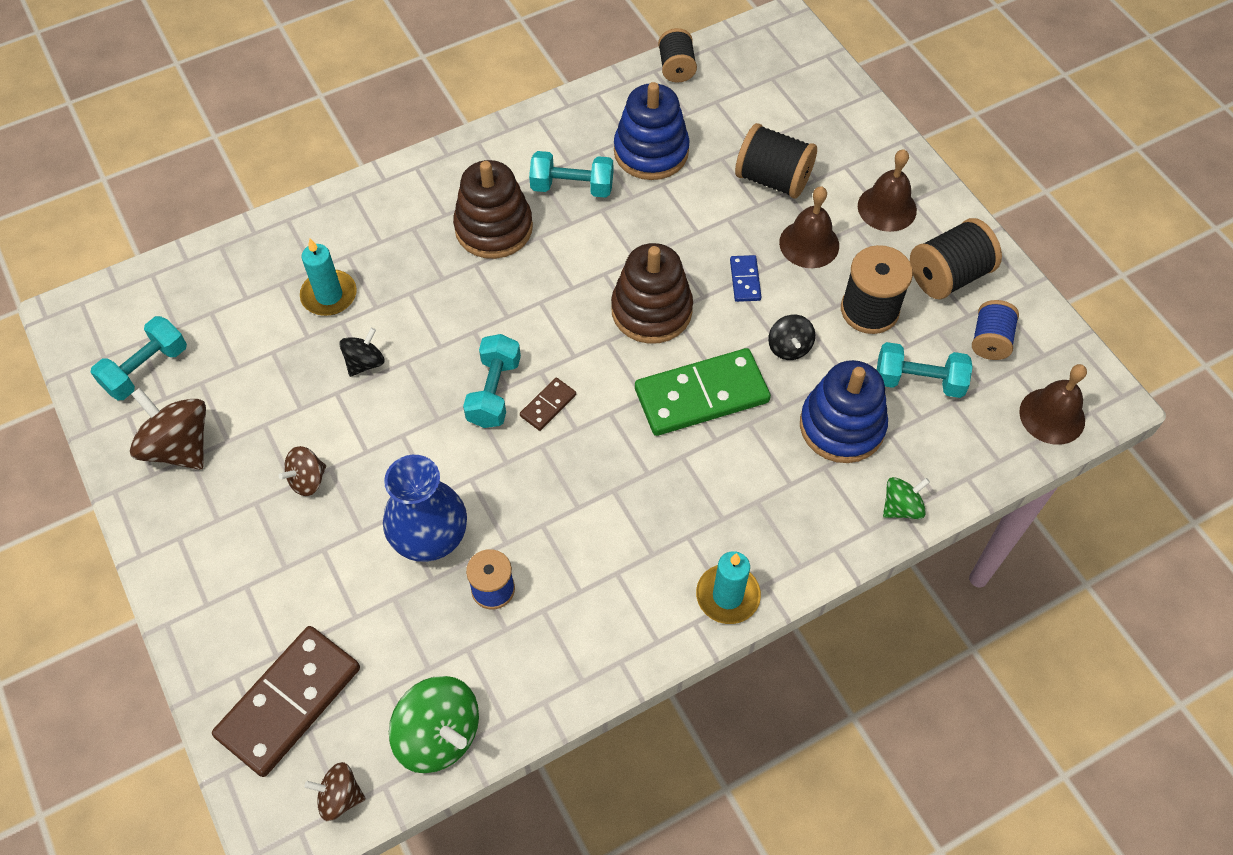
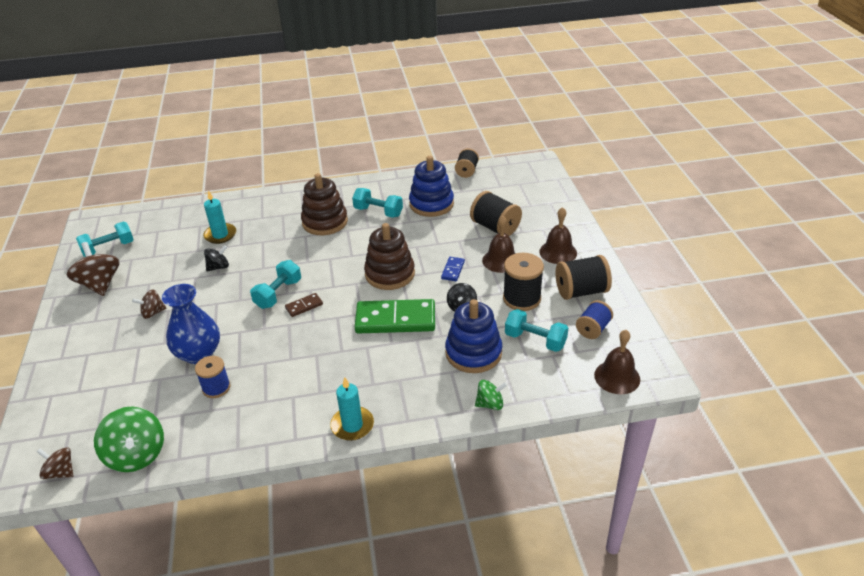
camera: 20 degrees right, 20 degrees down
(289, 702) = (68, 416): brown domino -> none

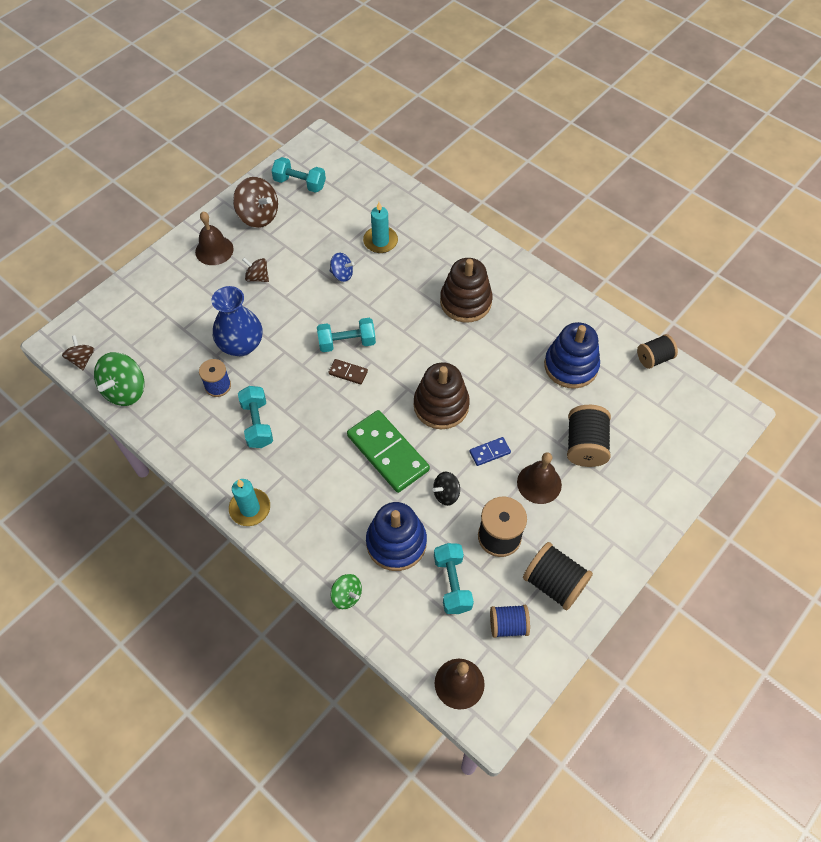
camera: 50 degrees right, 20 degrees up
(100, 284) = (258, 216): brown spinning top -> brown spinning top turned 105 degrees clockwise
(218, 267) = (342, 274): black spinning top -> blue spinning top
(378, 212) = (518, 331): turquoise dumbbell -> turquoise dumbbell (257, 424)
(558, 252) = (596, 526): brown bell -> brown bell (214, 250)

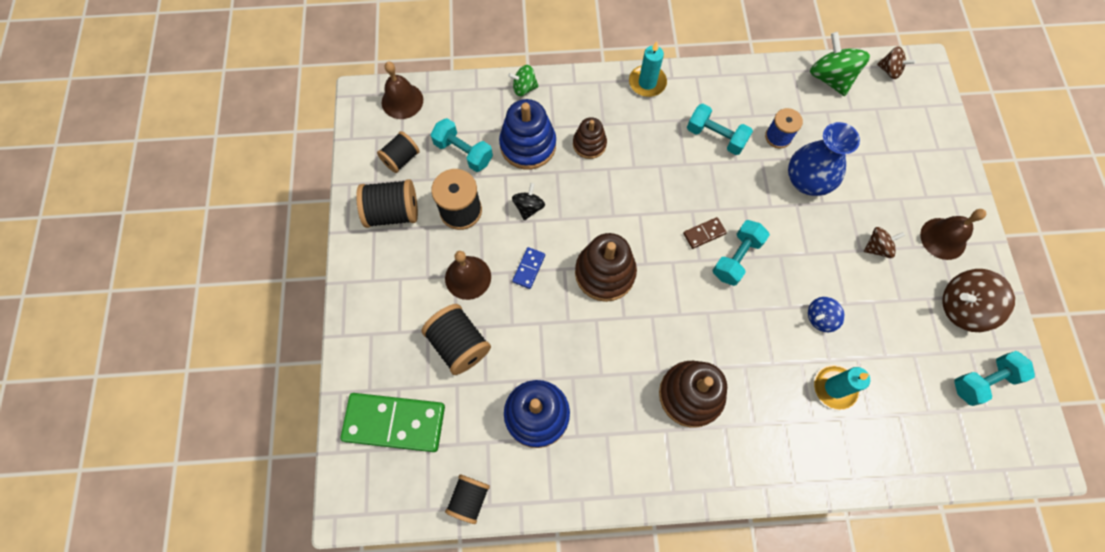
camera: 135 degrees right, 10 degrees up
(350, 500) = (589, 144): none -> brown stacking toy
(388, 453) = (602, 199): green domino -> green domino (394, 423)
(508, 625) = (401, 159): blue spool -> black spool

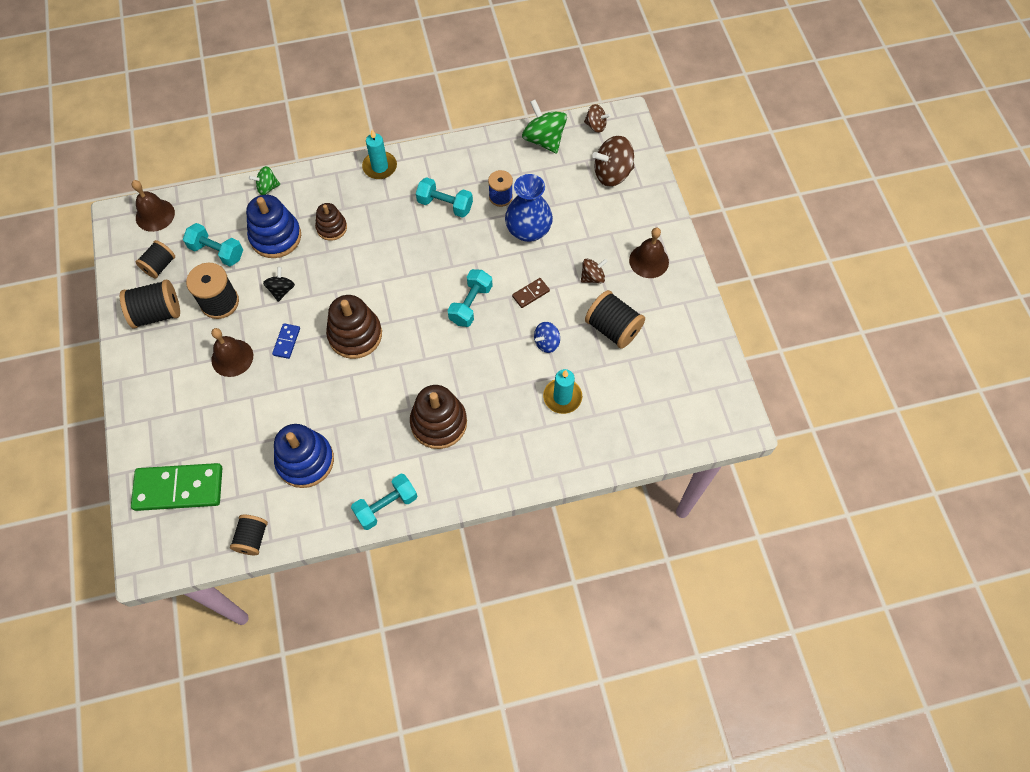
camera: 10 degrees left, 5 degrees down
(459, 344) = (230, 415): black spool -> black spool (612, 328)
(704, 234) = (441, 288): brown domino -> brown domino (531, 294)
(962, 307) = (667, 315): brown spinning top -> brown spinning top (612, 173)
(983, 381) = (687, 371): turquoise dumbbell -> turquoise dumbbell (386, 506)

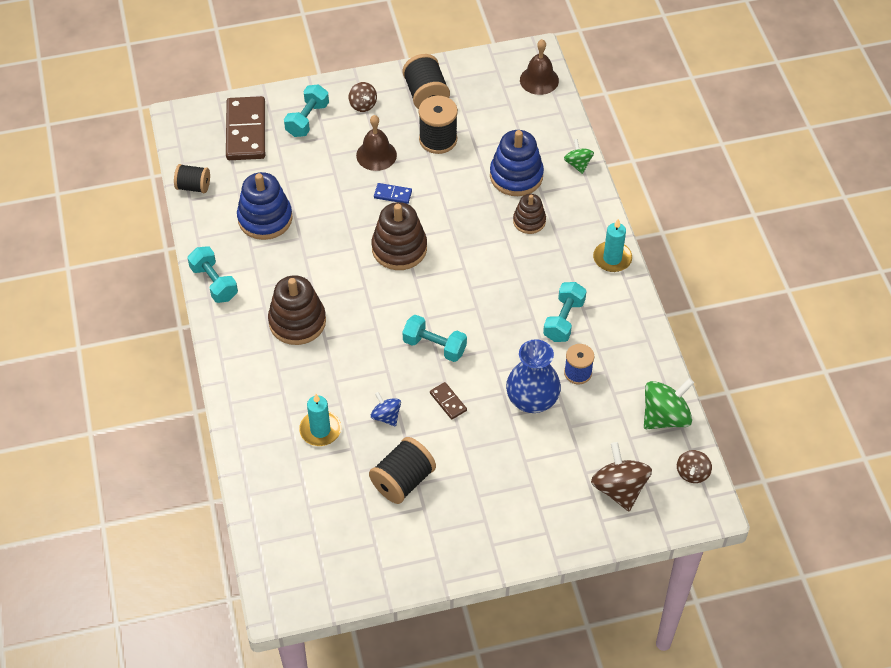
camera: 90 degrees right, 10 degrees down
(160, 266) = (479, 91): black spool -> none
(179, 488) = (246, 131): green domino -> brown domino
(217, 252) = (496, 131): turquoise dumbbell -> turquoise dumbbell (307, 119)
(281, 290) = (452, 186): black spinning top -> none
(592, 277) = (470, 463): brown spinning top -> brown spinning top (363, 105)
(649, 261) = (493, 522): brown bell -> none

